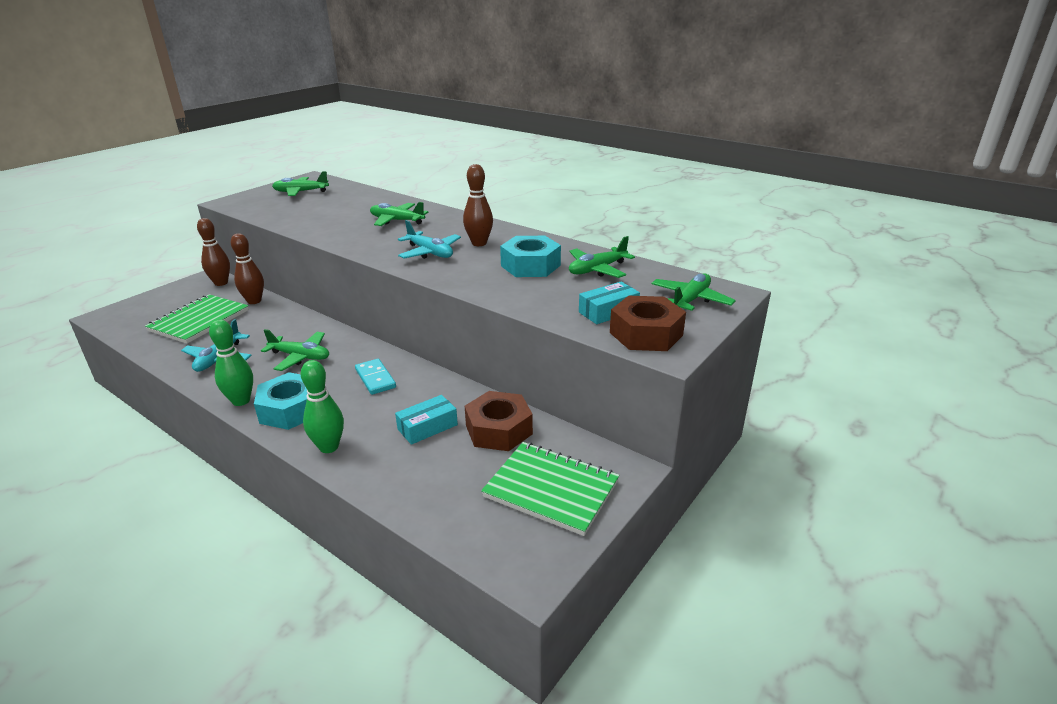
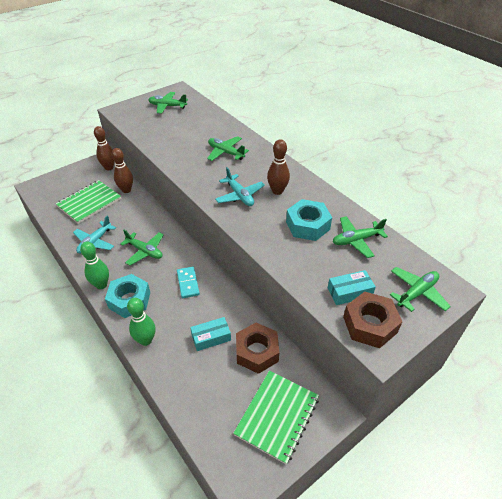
camera: 15 degrees right, 15 degrees up
(551, 489) = (277, 416): green notebook -> green notebook turned 75 degrees clockwise

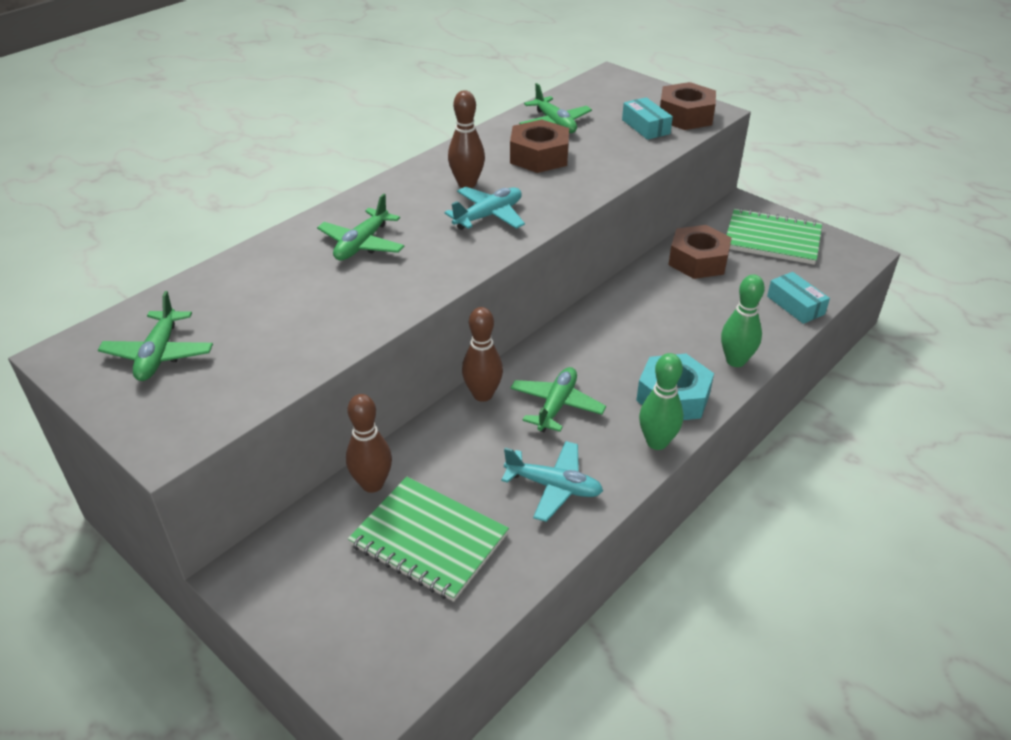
camera: 100 degrees left, 5 degrees down
(109, 167) = (279, 546): brown bowling pin -> brown bowling pin (483, 394)
(188, 283) = (610, 339): turquoise domino -> none
(211, 337) = (697, 300): turquoise box -> turquoise box (795, 305)
(307, 225) = (539, 156): turquoise nut -> brown nut
(417, 293) = (625, 92): green plane -> none

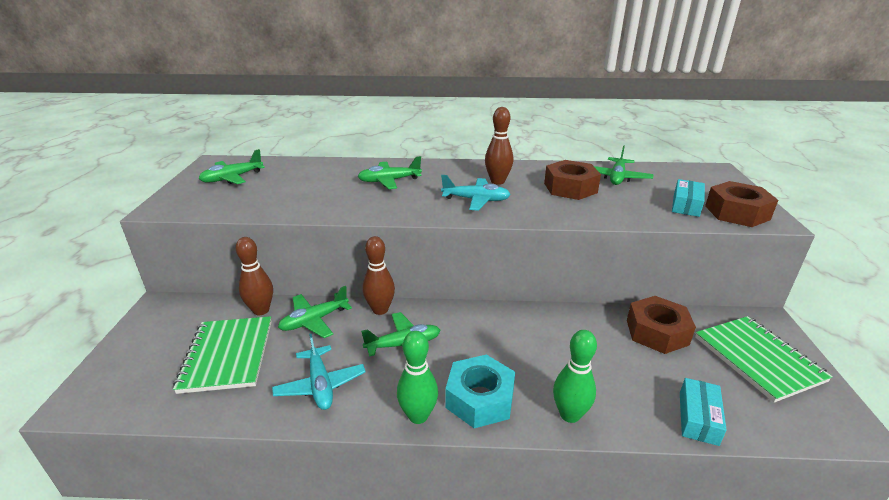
camera: 50 degrees right, 10 degrees down
(444, 449) = (314, 320): none -> green plane

